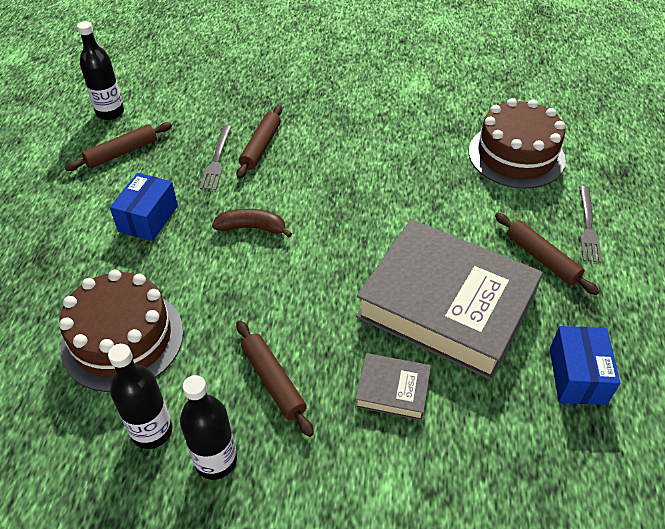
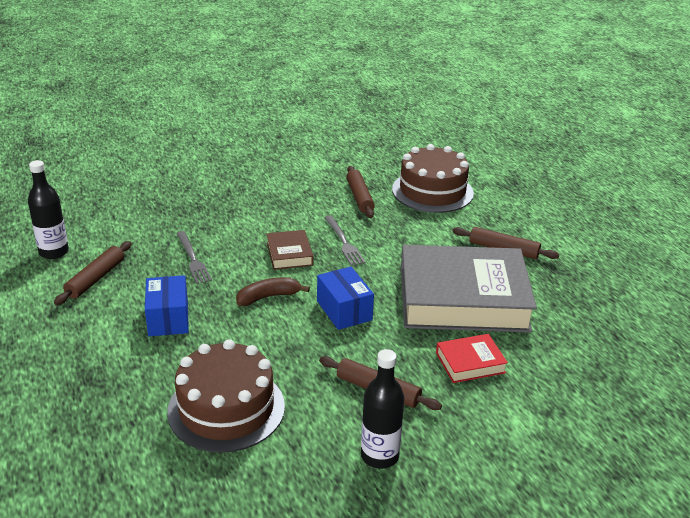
camera: 30 degrees left, 15 degrees down
(152, 431) = (310, 458): black bottle -> none
(261, 147) = (224, 239): brown rolling pin -> brown rolling pin (359, 197)
(309, 184) = (289, 254): none -> brown book
(392, 390) = (470, 363): grey book -> red book
(577, 376) = (583, 310): blue box -> blue box (344, 310)
(588, 226) = (517, 221): grey fork -> grey fork (344, 242)

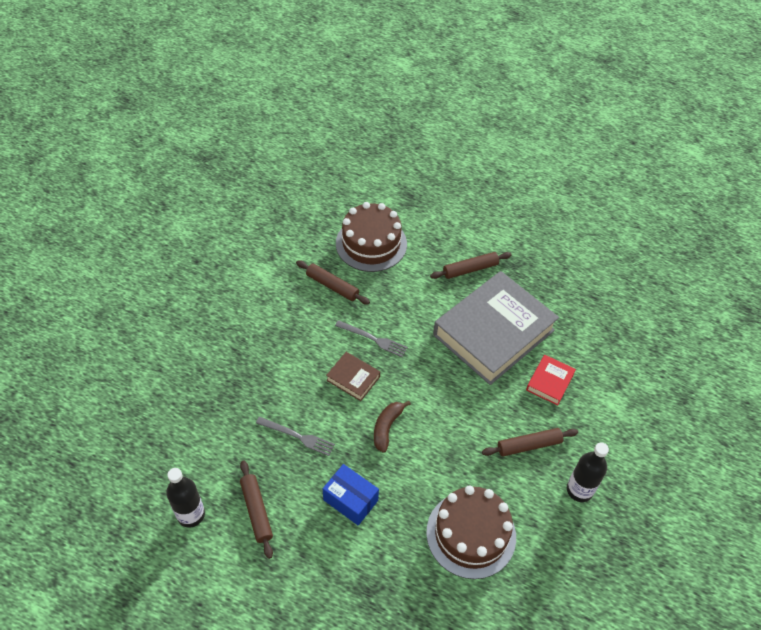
camera: 45 degrees left, 20 degrees up
(344, 310) = (442, 400): blue box -> none

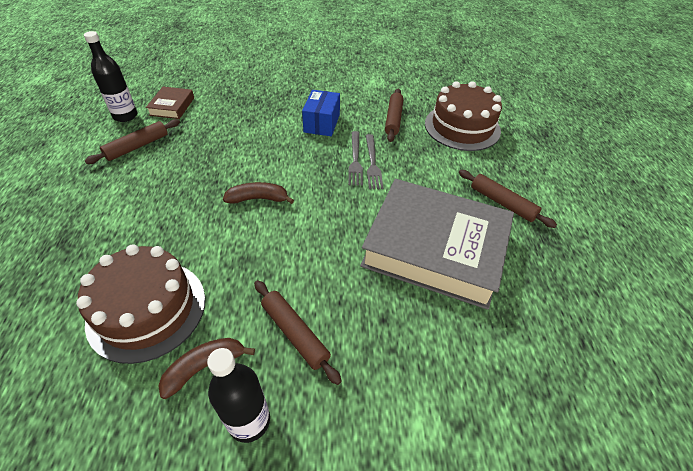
camera: 65 degrees right, 5 degrees down
(297, 436) = (221, 146): grey fork -> grey fork (372, 163)
(350, 500) = (164, 198): blue box -> blue box (321, 123)
(353, 378) = (302, 160): brown book -> brown book (172, 106)
(534, 506) = (204, 367): none -> brown banana
(549, 382) = (404, 328): red book -> none

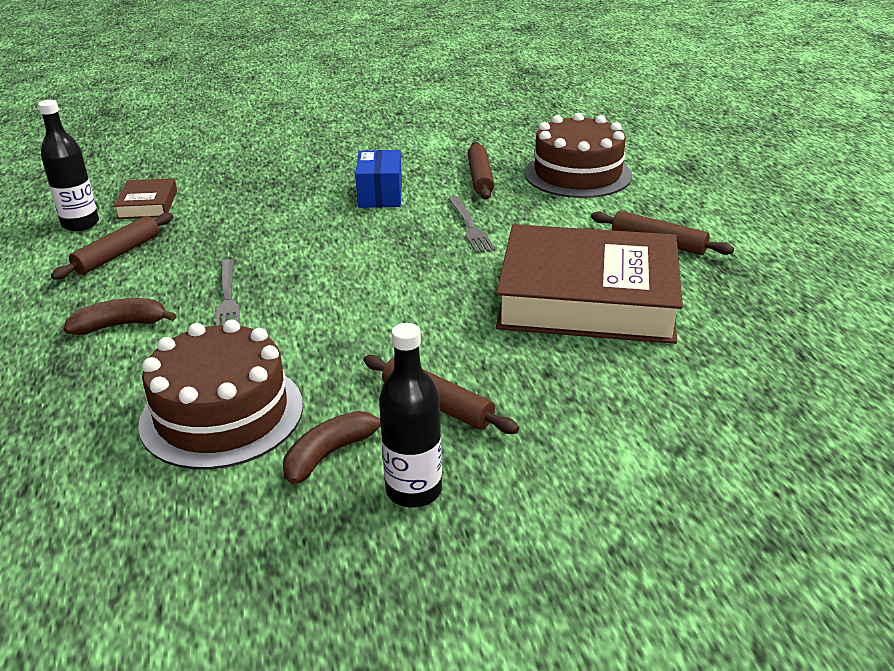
camera: 10 degrees left, 15 degrees down
(258, 199) = (325, 284): brown banana -> brown banana (120, 325)
(355, 160) = (444, 226): grey fork -> grey fork (227, 298)
(435, 248) = (587, 298): grey book -> brown book

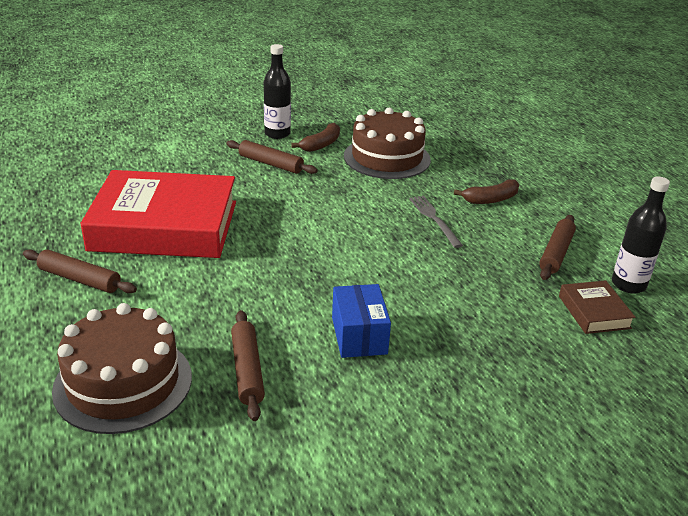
camera: 170 degrees right, 0 degrees up
(470, 226) = (257, 293): grey fork -> none
(587, 298) = (164, 226): brown book -> red book

